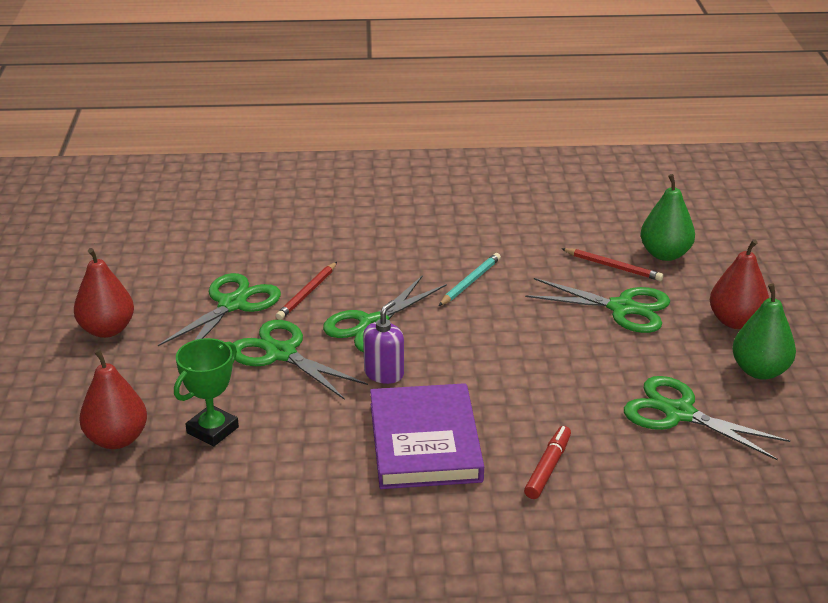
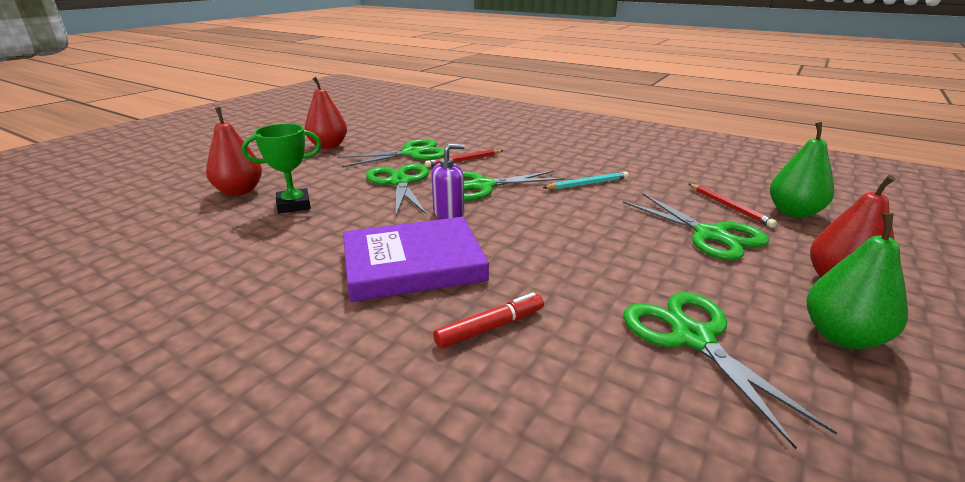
camera: 35 degrees right, 5 degrees down
(425, 442) = (413, 264): purple book -> purple book turned 45 degrees clockwise

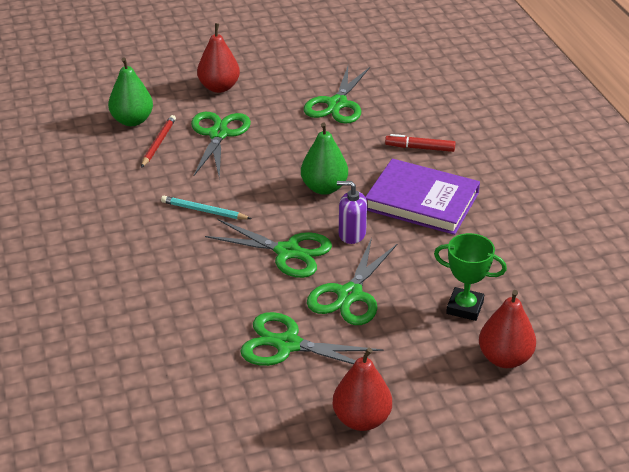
camera: 140 degrees left, 10 degrees up
(463, 160) = (253, 301): red pencil -> none
(842, 336) = (276, 77): green pear -> green pear (324, 188)

